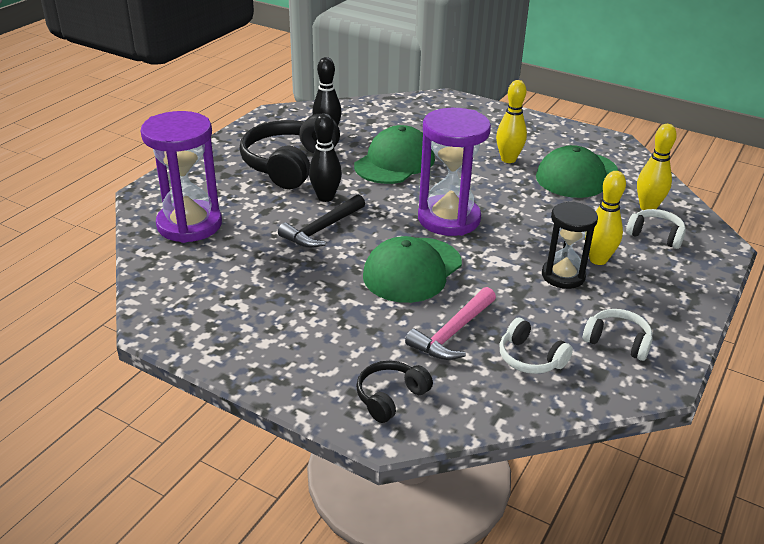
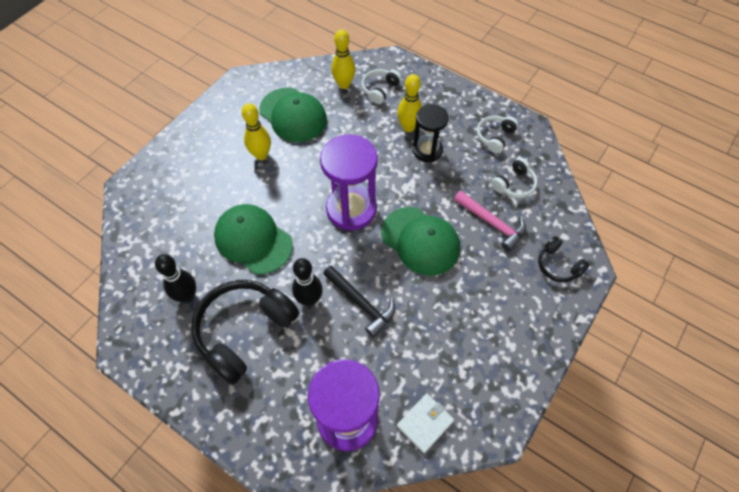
camera: 85 degrees left, 25 degrees up
(175, 273) = (425, 423): none -> white wallet
(289, 164) = (244, 331): black headphones -> black headphones turned 105 degrees clockwise

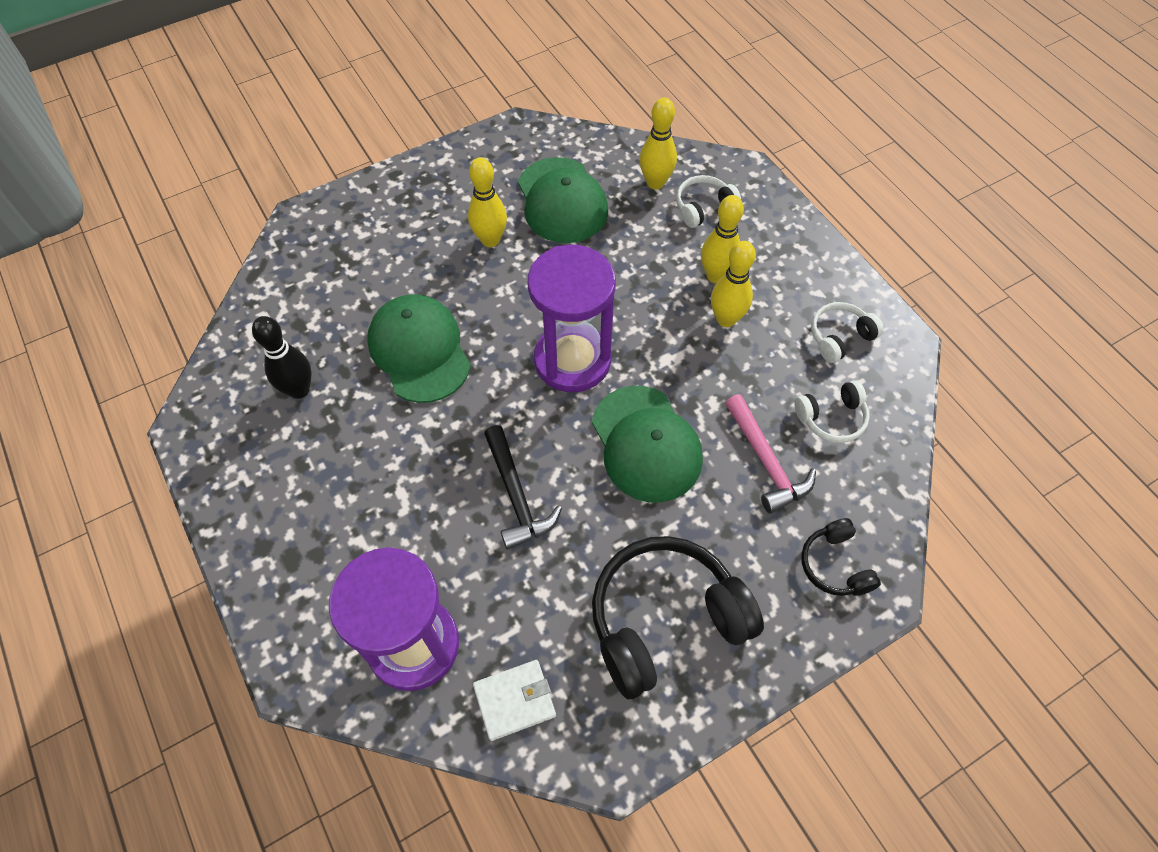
camera: 25 degrees right, 0 degrees up
(244, 331) = (344, 466): black headphones -> black headphones (665, 620)
(309, 299) = (450, 461): black bowling pin -> none
(427, 150) = (726, 319): black hourglass -> yellow bowling pin

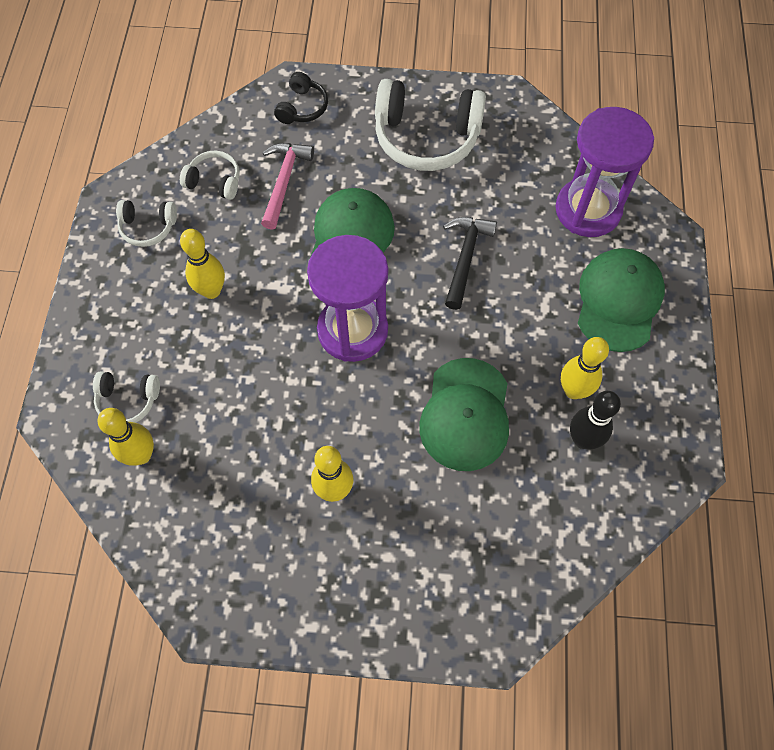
camera: 145 degrees left, 5 degrees up
(514, 700) = (544, 149): white wallet -> none
(562, 201) = (238, 491): green cap -> green cap (618, 301)
(665, 620) = (426, 137): black headphones -> white headphones
(716, 276) = (183, 330): yellow bowling pin -> yellow bowling pin (573, 390)

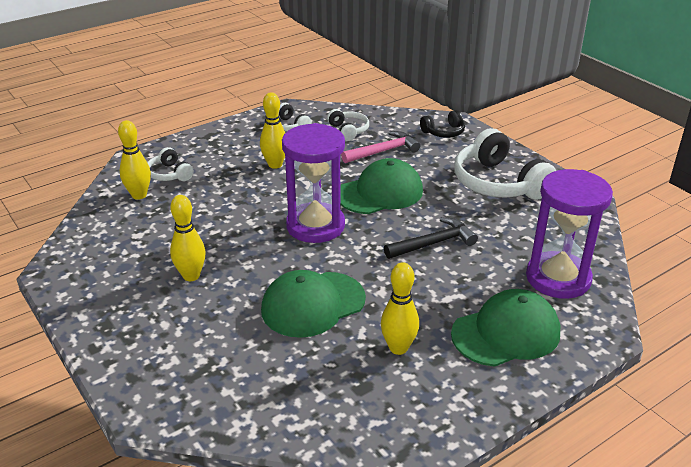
camera: 50 degrees right, 30 degrees down
(583, 439) = (363, 374): black bowling pin -> none

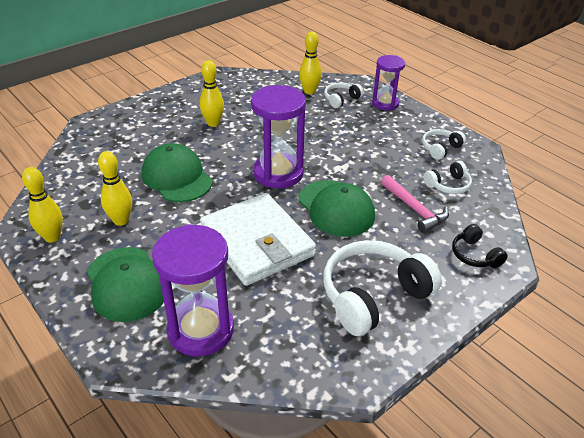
camera: 85 degrees right, 5 degrees up
(190, 147) = (385, 103): none -> purple hourglass
(275, 165) = (369, 146): yellow bowling pin -> yellow bowling pin (52, 237)
(434, 243) = (257, 242): black hammer -> white wallet

